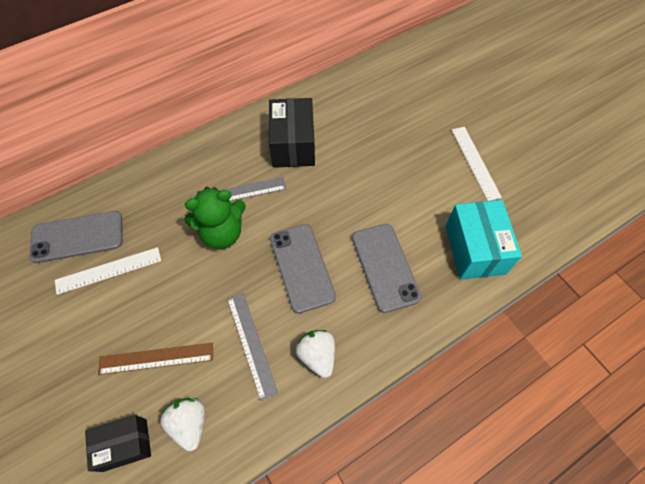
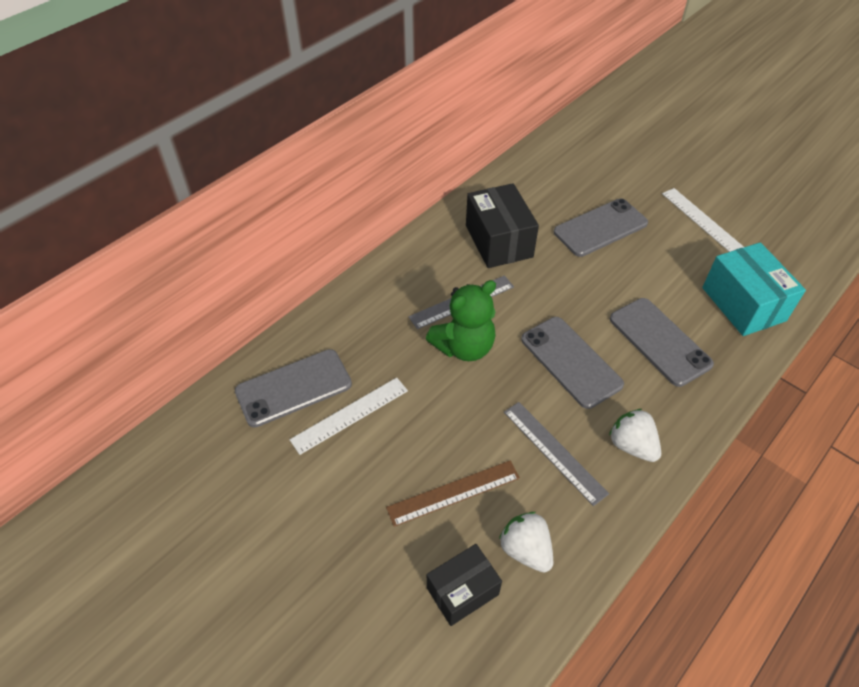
camera: 15 degrees left, 10 degrees down
(383, 150) = (600, 228): none -> grey phone

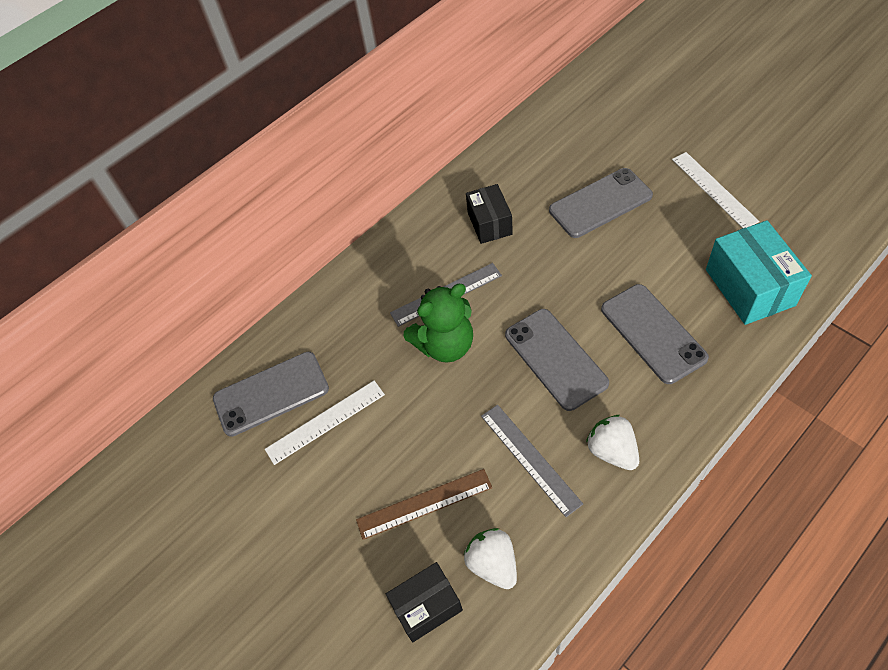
camera: 10 degrees right, 5 degrees up
(499, 241) = (489, 223): black box -> black box, size x0.65

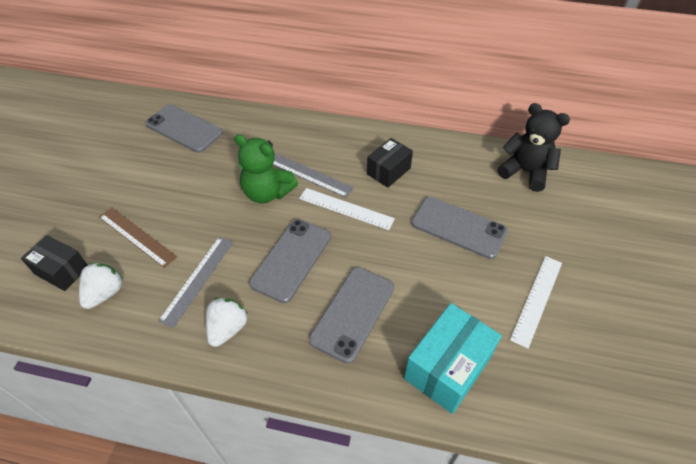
camera: 50 degrees right, 5 degrees down
(325, 421) = (176, 161): white ruler -> white ruler (346, 208)
(565, 120) = (525, 172): none -> black teddy bear

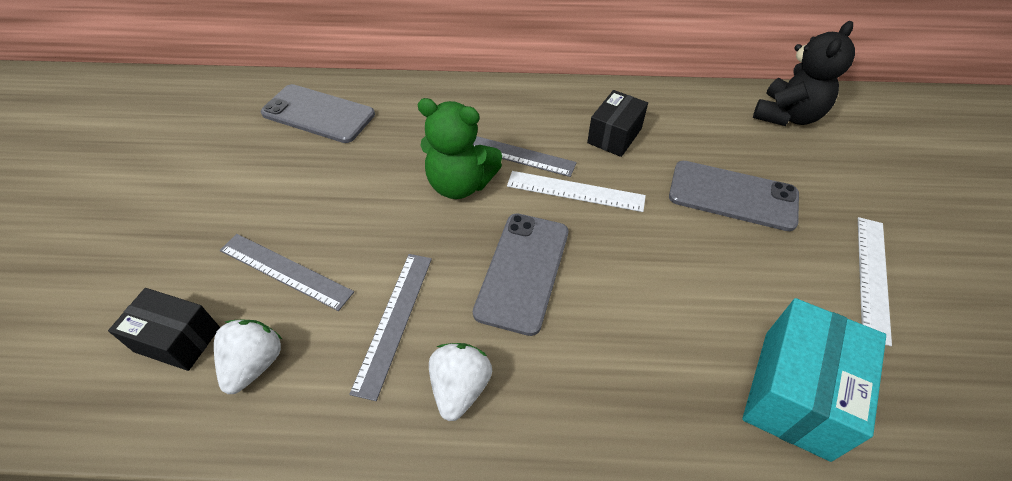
camera: 10 degrees left, 0 degrees up
(137, 236) = (285, 270): brown ruler -> grey ruler
(353, 313) = (635, 335): grey phone -> none
(525, 172) = (787, 116): black teddy bear -> black teddy bear turned 105 degrees clockwise

